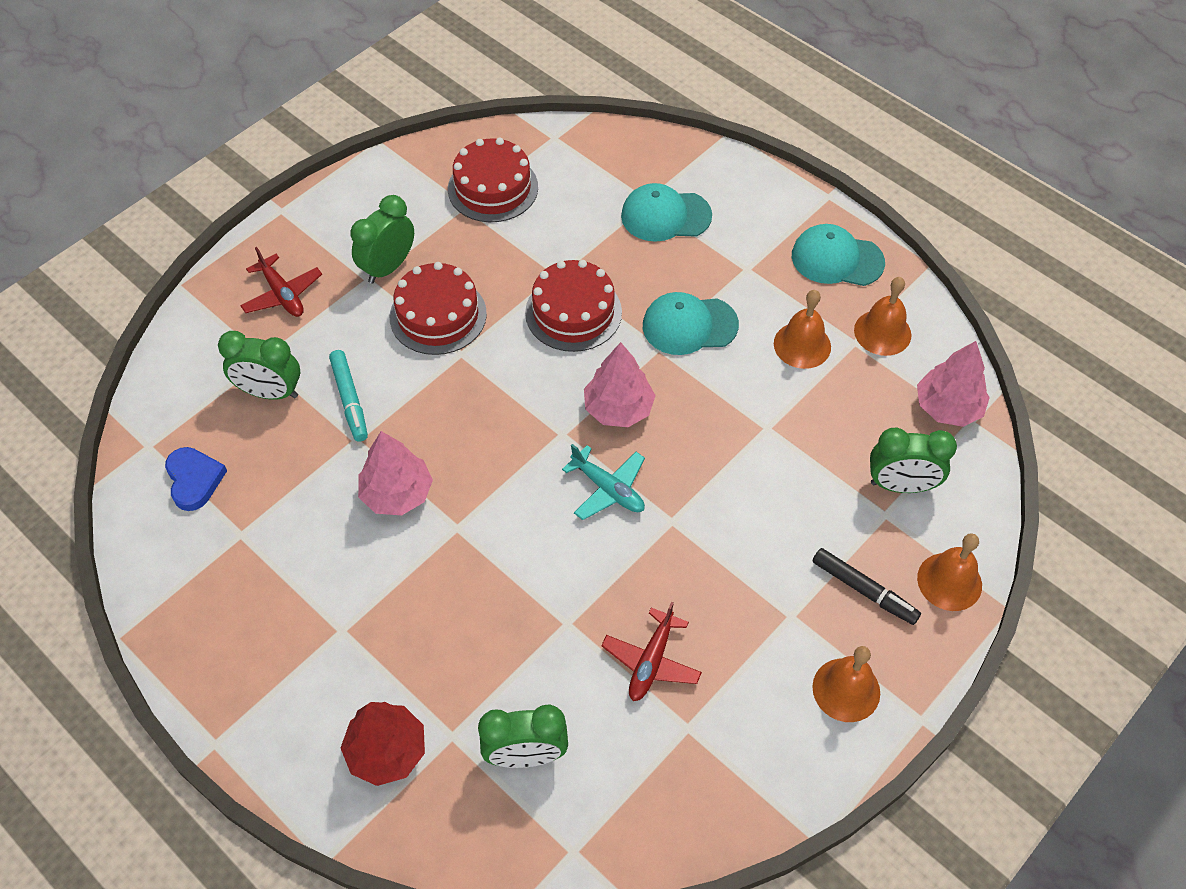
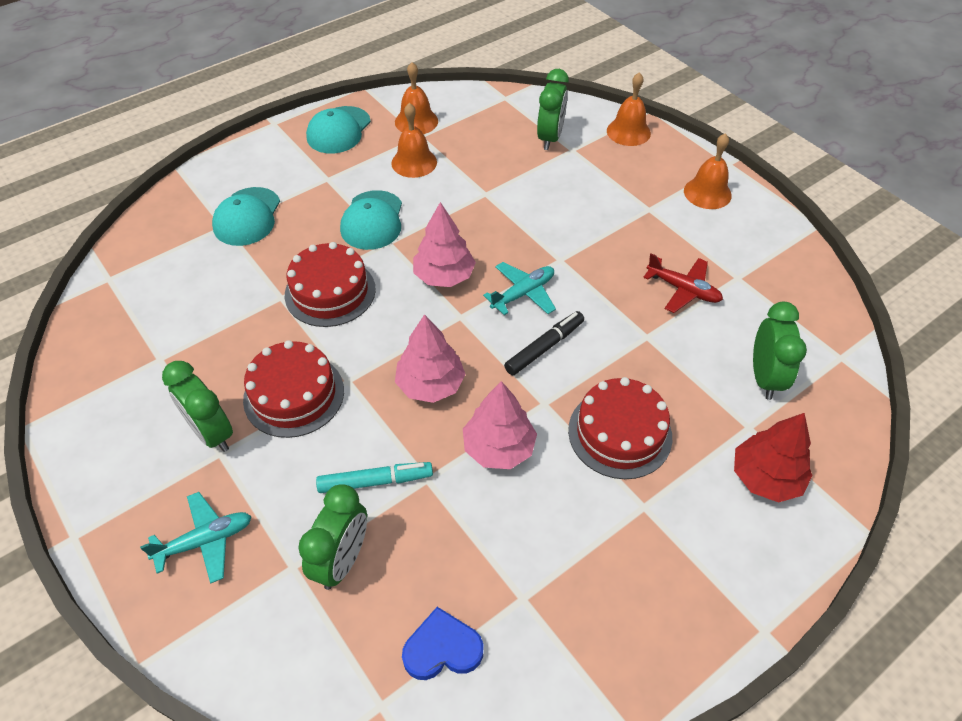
camera: 80 degrees left, 5 degrees down
(282, 294) = (205, 541): red plane -> turquoise plane
(493, 188) = (148, 333): red cake -> red cake (620, 433)
(864, 590) = (631, 170): black marker -> black marker (544, 347)
(948, 407) = (491, 105): pink tree -> pink tree (430, 384)

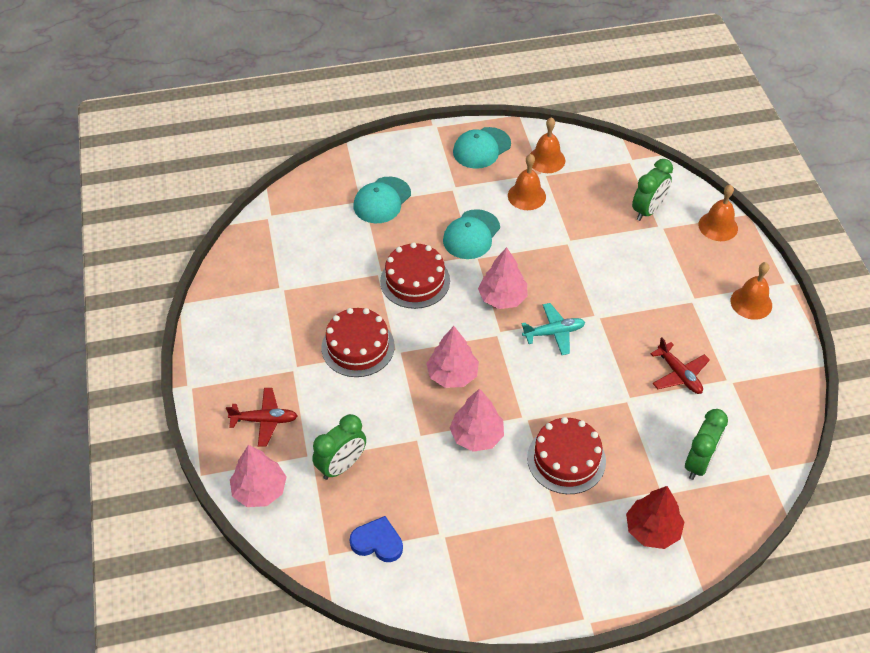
camera: 25 degrees right, 0 degrees up
(205, 541) = (264, 420): turquoise plane -> red plane
(212, 433) = (295, 352): green clock -> none
(239, 647) = (259, 490): none -> pink tree
(375, 481) = (384, 425): turquoise marker -> none
(544, 347) = (547, 379): black marker -> none

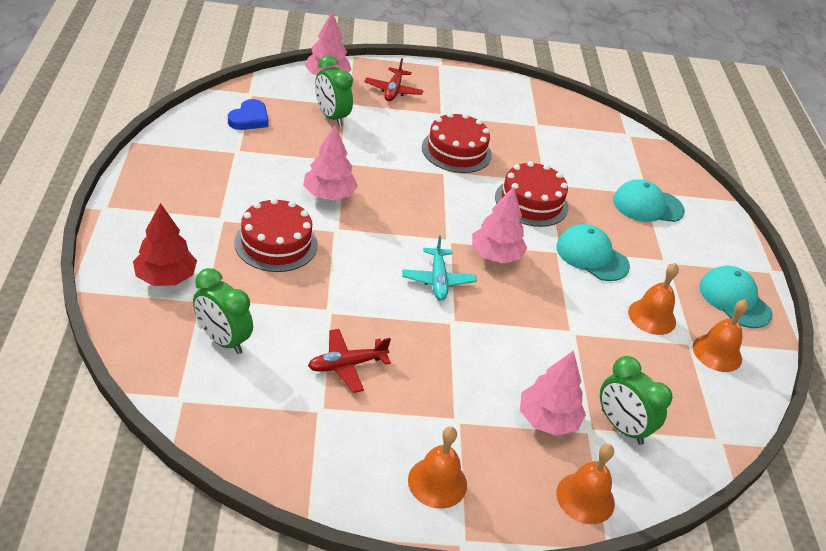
camera: 95 degrees right, 10 degrees down
(382, 200) = (647, 205): turquoise cap -> turquoise cap turned 45 degrees counterclockwise
(452, 375) = (405, 197): pink tree -> pink tree (547, 420)

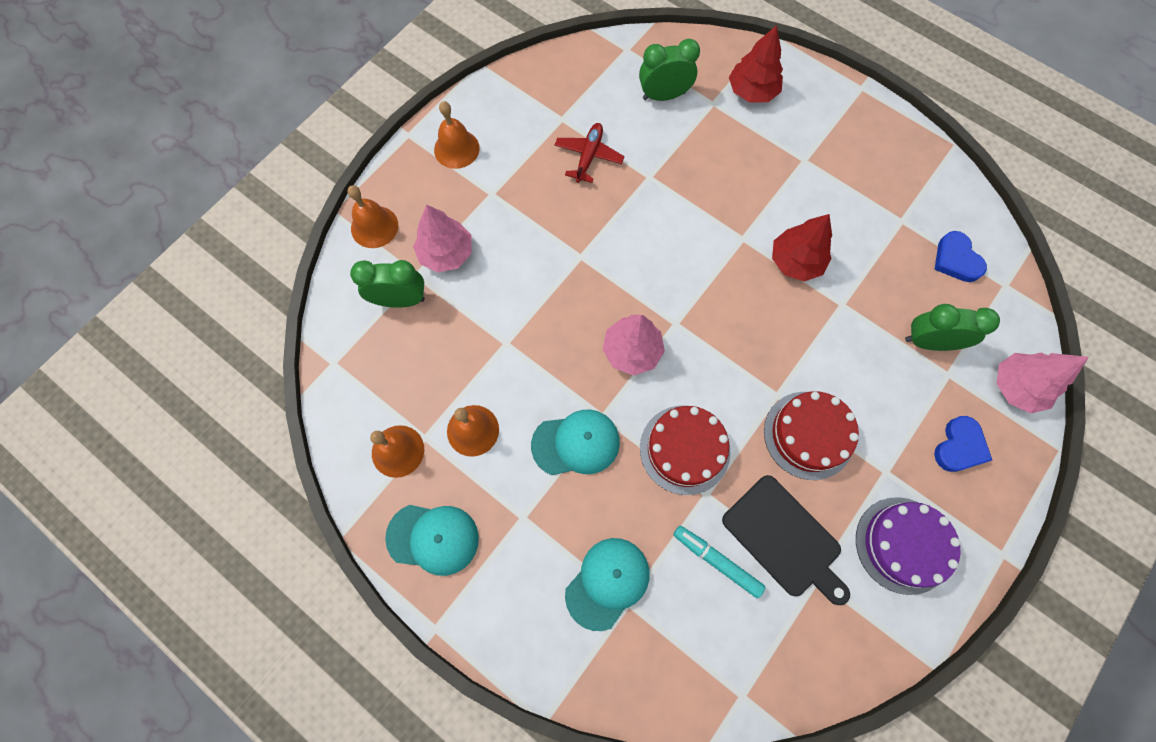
camera: 135 degrees right, 30 degrees up
(276, 243) = (750, 183): red cake -> none
(329, 194) = (795, 261): pink tree -> red tree
(393, 91) = (959, 447): red plane -> blue heart
(438, 280) = (632, 278): turquoise plane -> none
(478, 99) = (902, 545): none -> purple cake
(531, 143) = (784, 539): none -> black cutting board
(577, 165) = (717, 561): none -> turquoise marker

